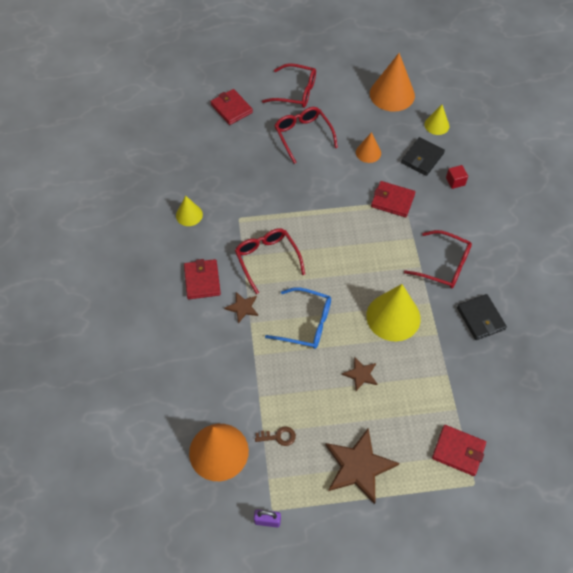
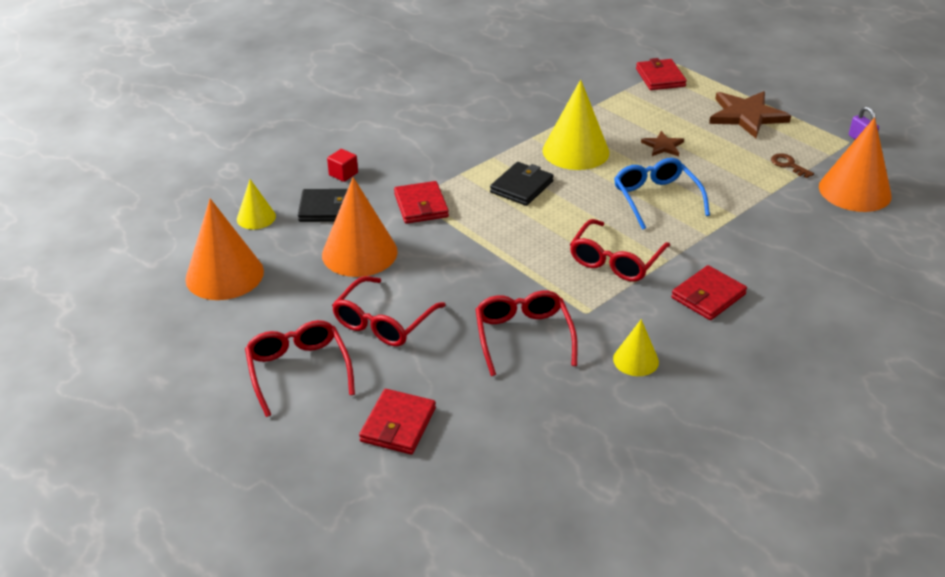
camera: 125 degrees left, 20 degrees down
(242, 307) = (698, 248): brown star -> none
(368, 152) = (359, 253): orange cone -> orange cone, size x1.86
(444, 265) = (474, 143): red glasses -> red glasses (523, 336)
(480, 318) = (513, 105): black wallet -> black wallet (521, 187)

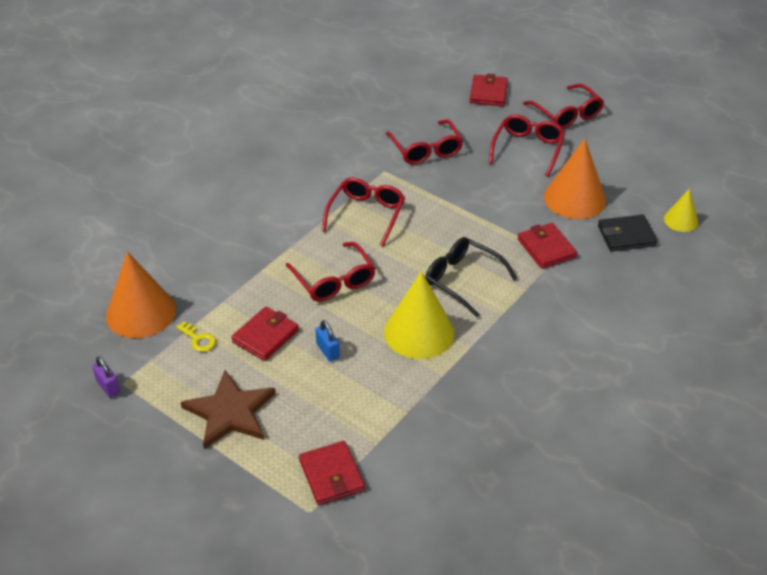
camera: 170 degrees right, 5 degrees up
(224, 275) = (666, 169): orange cone -> none
(343, 174) = (636, 275): red cube -> none
(521, 187) = (462, 280): black wallet -> black glasses
(635, 360) = (346, 143): yellow cone -> none
(656, 198) = (334, 281): blue glasses -> red glasses
(663, 146) = (328, 351): brown star -> blue padlock
(708, 296) = (292, 193): red wallet -> red wallet (265, 336)
(788, 165) = (198, 339): brown key -> yellow key

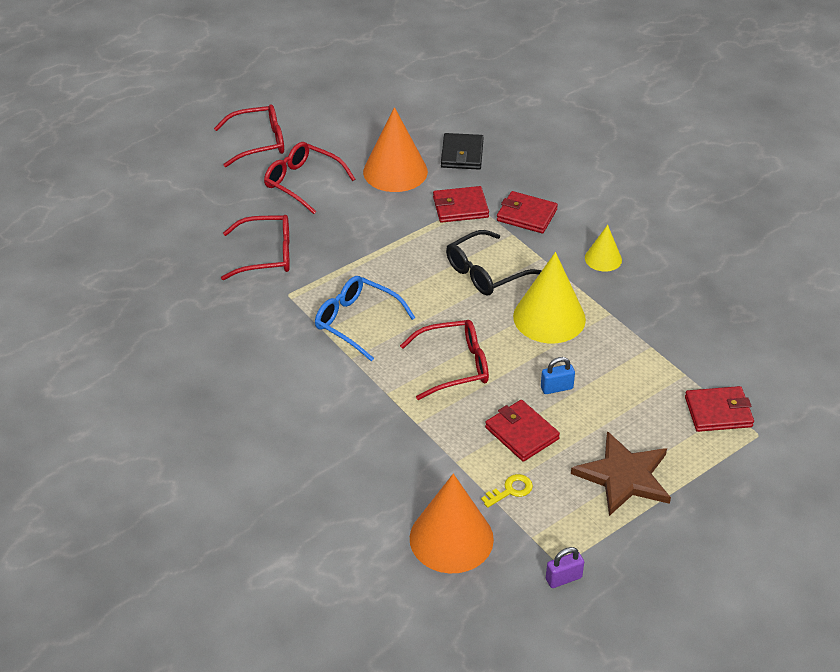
camera: 75 degrees left, 0 degrees up
(366, 214) = (356, 322): red glasses -> blue glasses
(488, 93) = (189, 187): red wallet -> red wallet (526, 215)
(681, 220) = (453, 117): yellow cone -> yellow cone (603, 259)

